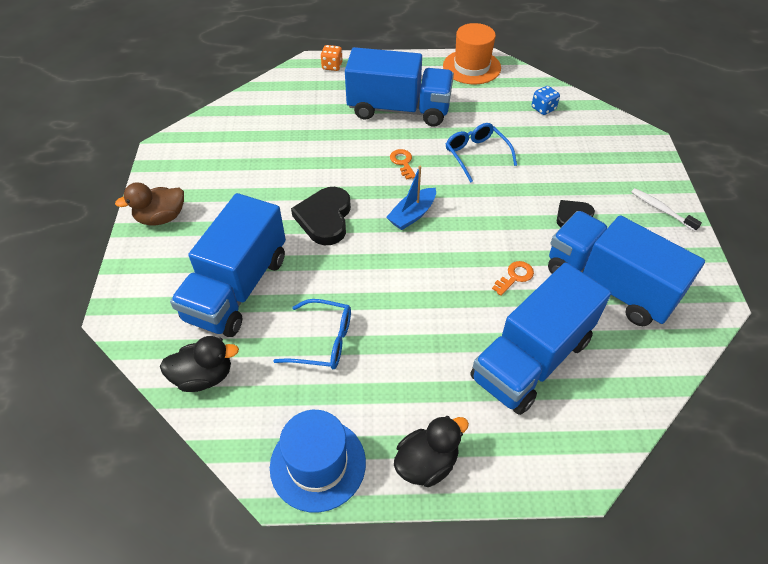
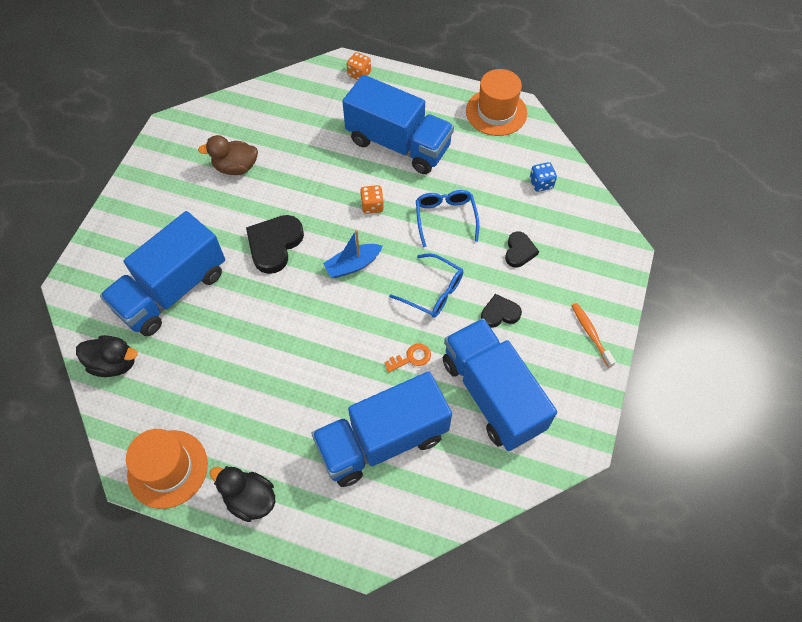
camera: 20 degrees right, 10 degrees up
(161, 218) = (139, 201): brown duck -> brown duck (236, 167)
(318, 464) = (167, 468): blue hat -> orange hat
(322, 341) = (219, 364): blue glasses -> blue glasses (432, 291)
(403, 162) = (372, 206): orange key -> orange dice
(427, 463) = (250, 499): black duck -> black duck turned 135 degrees counterclockwise
(558, 163) = (519, 251): none -> black heart
(661, 209) = (590, 333): white toothbrush -> orange toothbrush

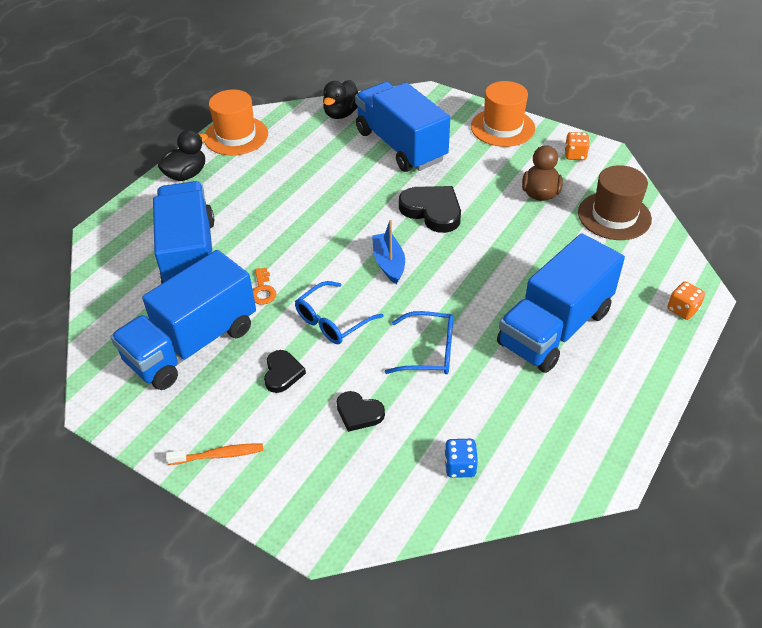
camera: 105 degrees right, 15 degrees down
(259, 116) = (614, 216): none -> brown hat
(372, 206) = (463, 290): orange dice -> orange dice (575, 155)
(492, 394) = (192, 344): blue truck -> blue truck turned 150 degrees clockwise
(496, 112) = (601, 446): orange hat -> orange hat (502, 127)

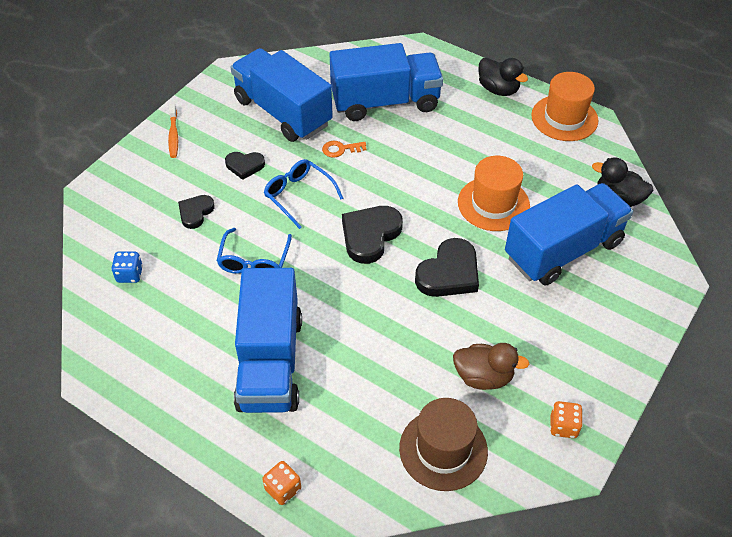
camera: 90 degrees right, 5 degrees up
(389, 263) = (370, 235): blue boat -> black heart
(502, 127) = (613, 352): orange hat -> orange hat (493, 204)
(554, 328) = (270, 362): blue truck -> blue truck turned 135 degrees counterclockwise

